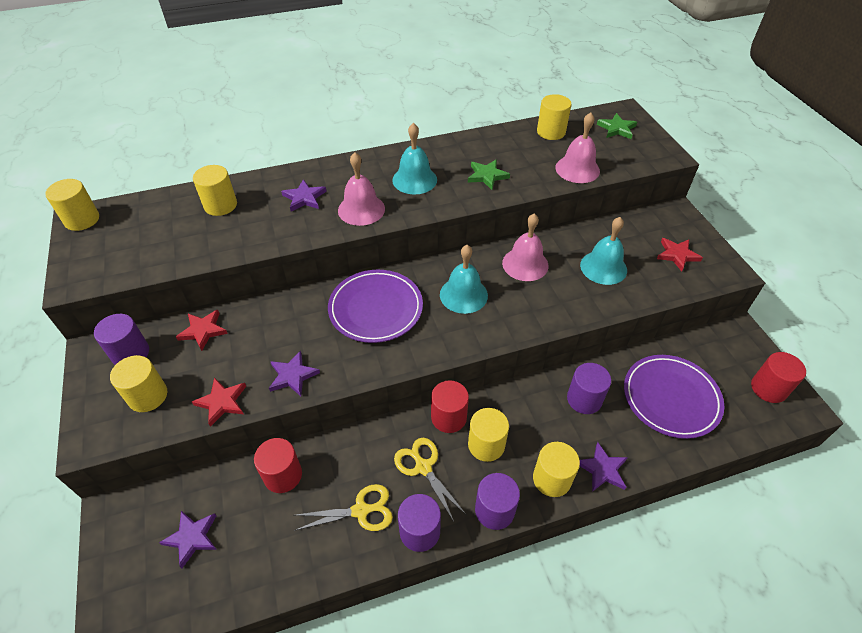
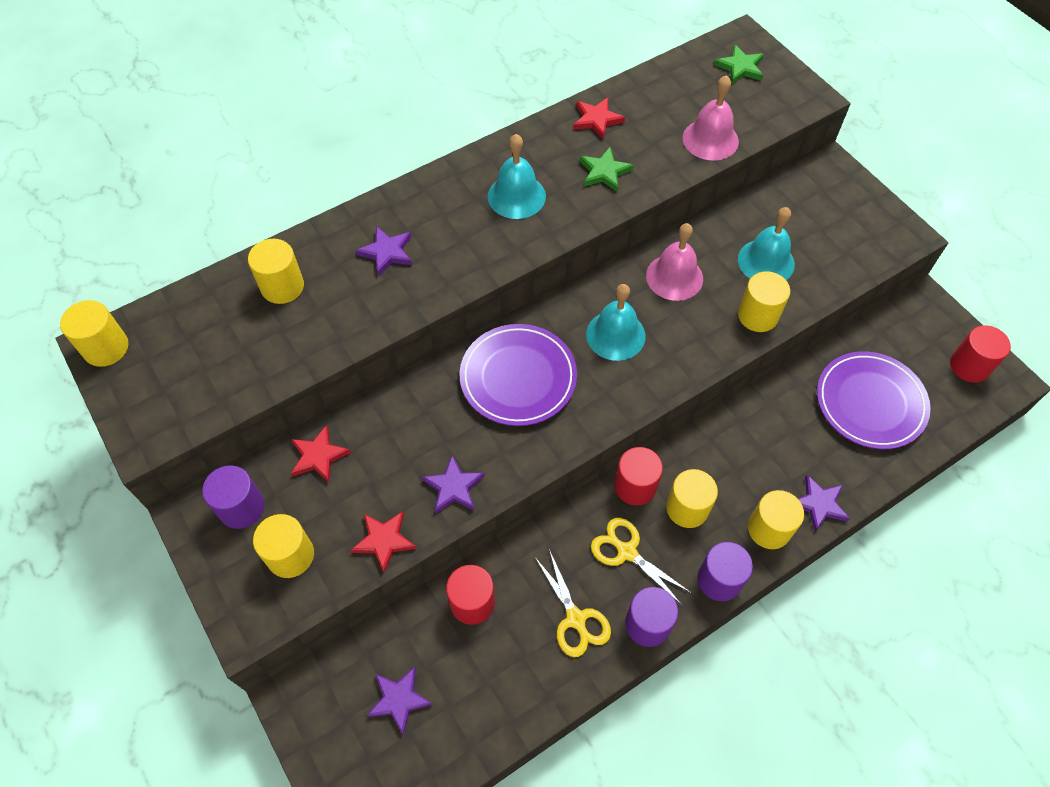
camera: 15 degrees left, 10 degrees up
(361, 209) = (466, 254): pink bell -> none
(361, 510) = (575, 619): yellow scissors -> yellow scissors turned 90 degrees clockwise
(551, 132) = (661, 88): yellow cylinder -> yellow cylinder (758, 315)
(584, 399) = (778, 427): purple cylinder -> none
(677, 255) = (845, 226): red star -> red star (597, 120)

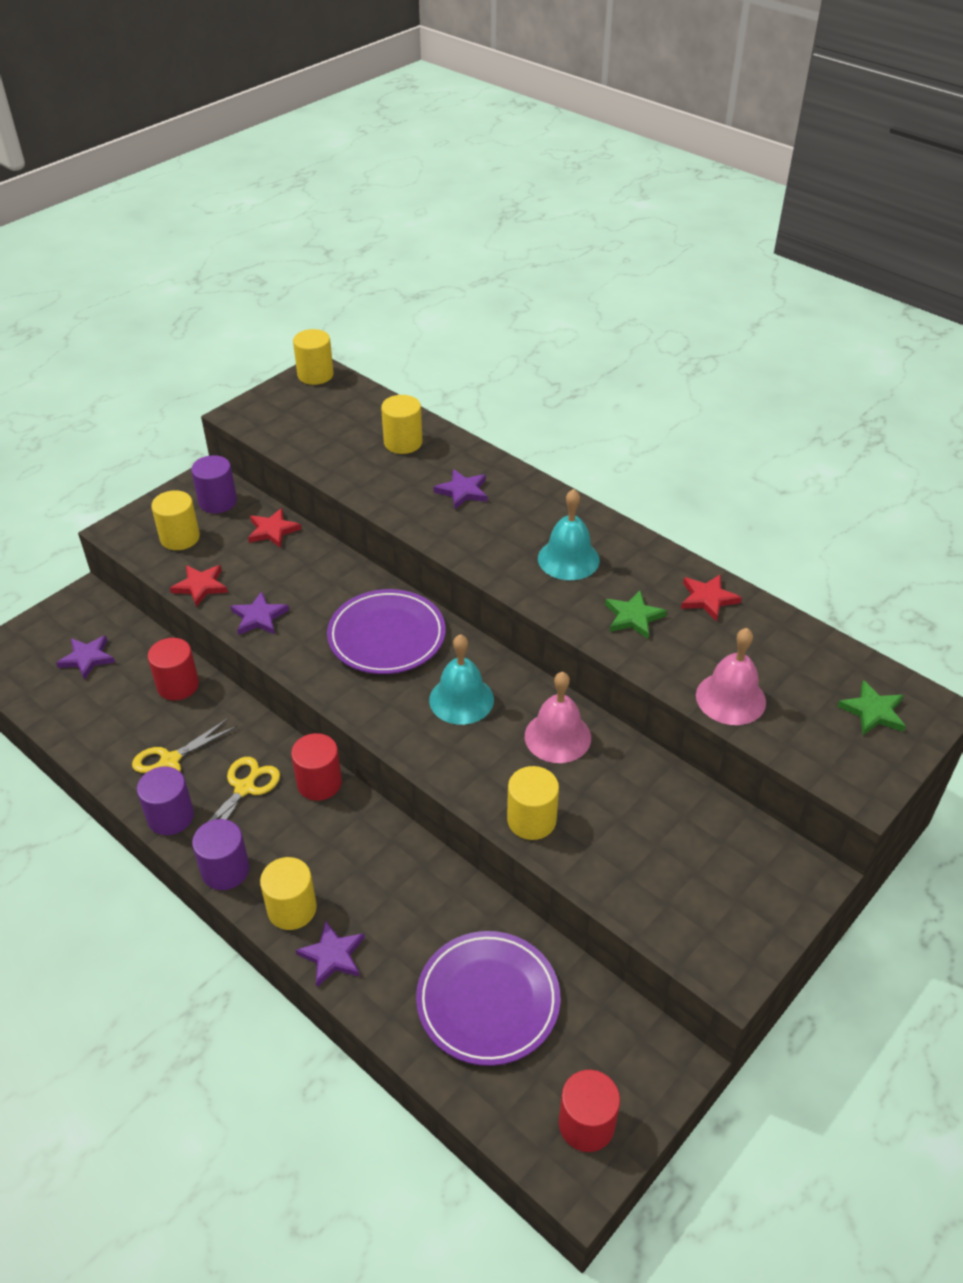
camera: 75 degrees right, 15 degrees down
(687, 508) = (303, 831): yellow cylinder -> none
(766, 261) = (616, 819): turquoise bell -> none

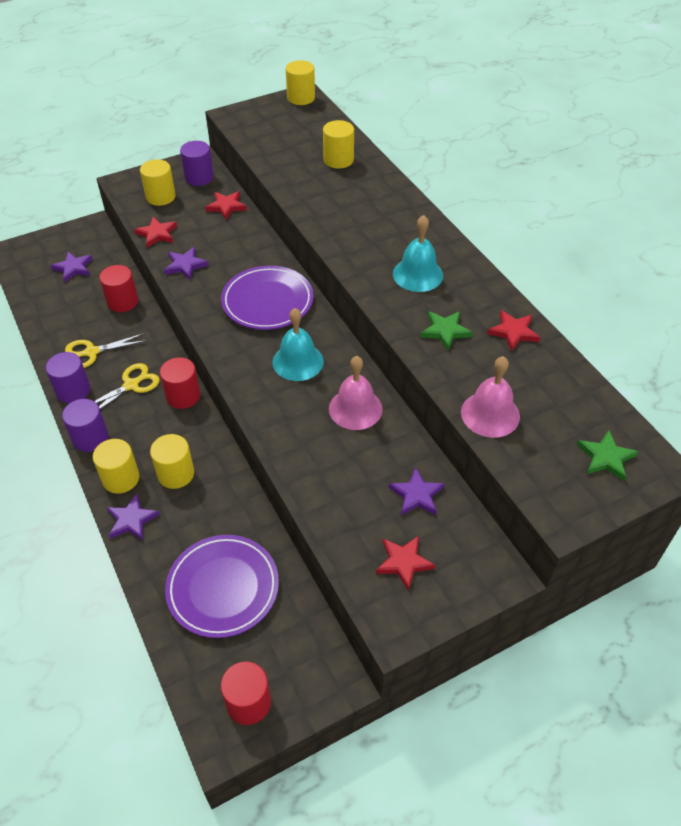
camera: 20 degrees right, 5 degrees up
(462, 491) = (363, 205): purple star -> purple star (416, 495)
(531, 820) = (303, 464): yellow cylinder -> yellow cylinder (176, 474)
(701, 897) = (403, 562): none -> red star

